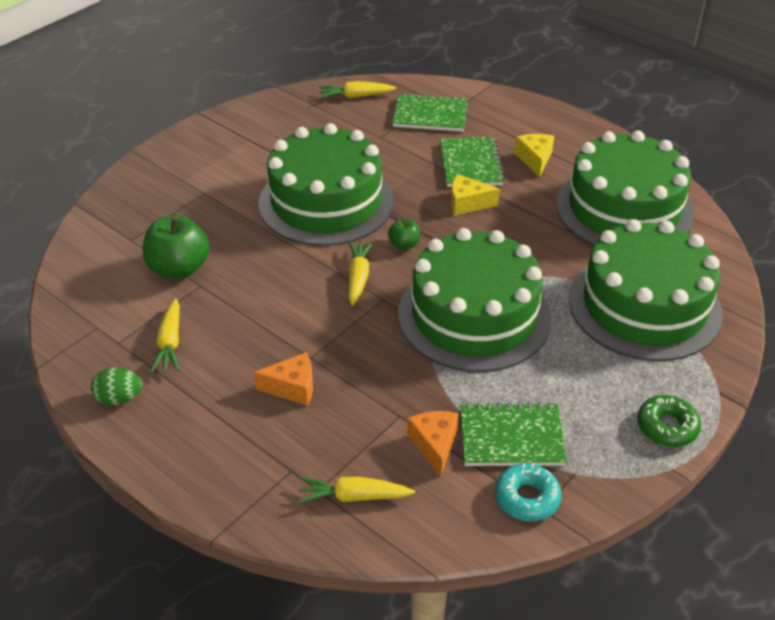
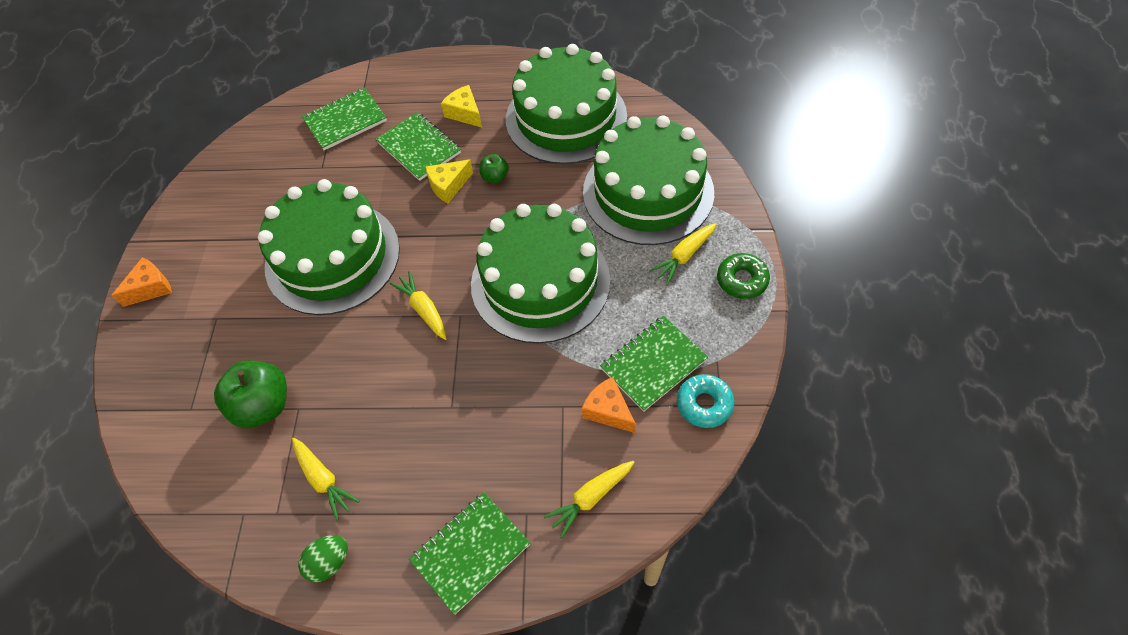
camera: 35 degrees left, 15 degrees up
(222, 465) = (470, 552): none -> green notebook
(292, 387) = (462, 443): orange cheese -> orange cheese (151, 288)
(355, 96) = (263, 139): yellow carrot -> yellow carrot (684, 256)
(404, 245) = (433, 255): green apple -> green apple (495, 177)

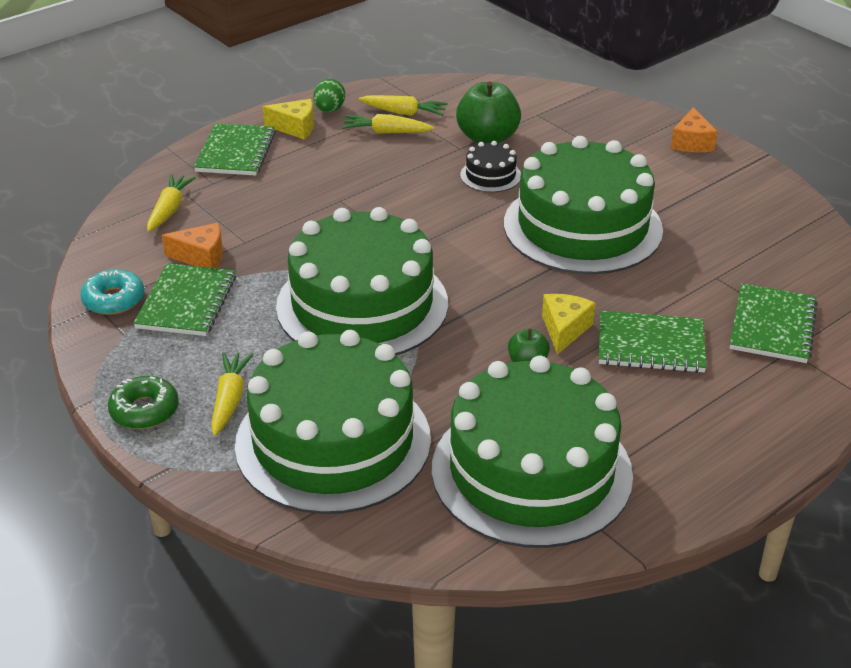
camera: 135 degrees right, 20 degrees down
(319, 355) = (490, 175): none -> black cake
(423, 309) = (446, 236): yellow carrot -> yellow carrot (404, 113)
(465, 113) = (659, 406): yellow cheese -> yellow cheese (295, 127)

